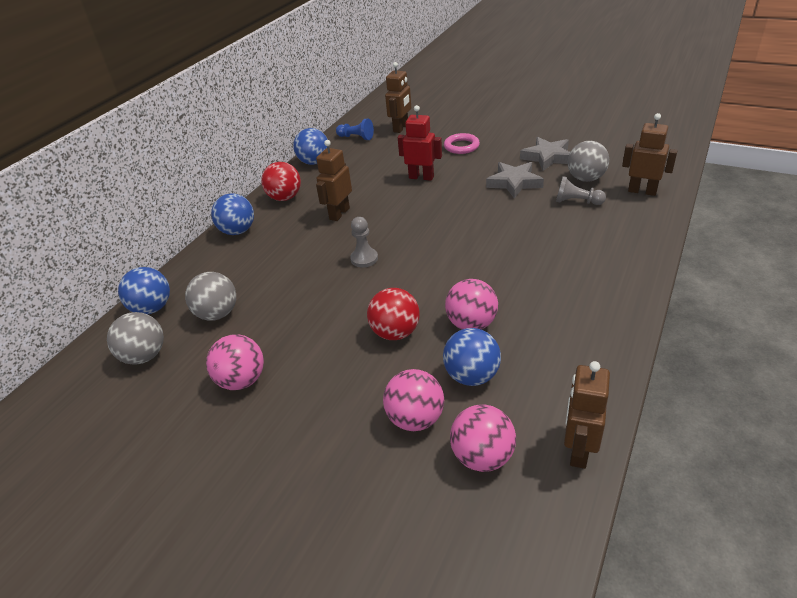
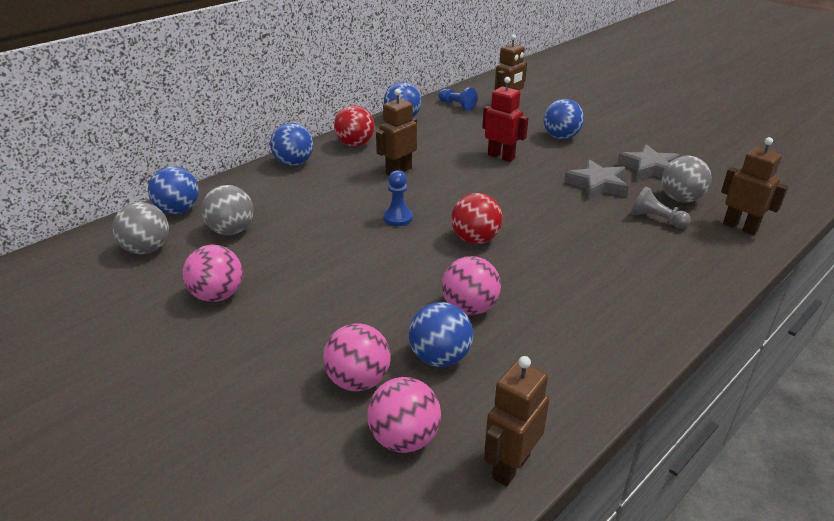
camera: 15 degrees right, 5 degrees down
(364, 259) = (398, 218): grey pawn -> blue pawn
(395, 332) = (387, 294): red ball -> red ball (475, 239)
(461, 146) = (561, 137): pink ring -> blue ball

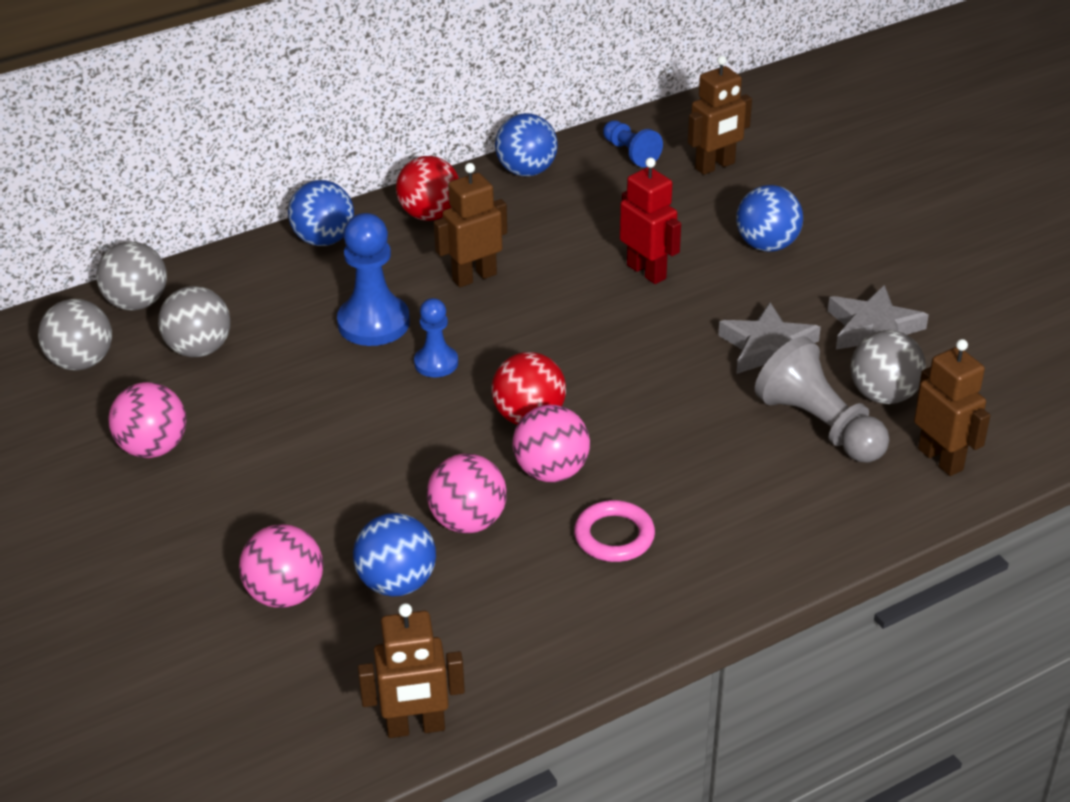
camera: 15 degrees right, 5 degrees up
(178, 210) = (137, 303): blue ball -> grey ball
(346, 202) = (373, 323): none -> blue pawn
(404, 438) = (310, 673): pink ball -> pink ball (551, 471)
(510, 466) = (415, 727): brown robot -> brown robot turned 150 degrees counterclockwise
(574, 301) = (614, 536): none -> pink ring
(656, 219) = (819, 425): grey pawn -> grey pawn, size x1.69

